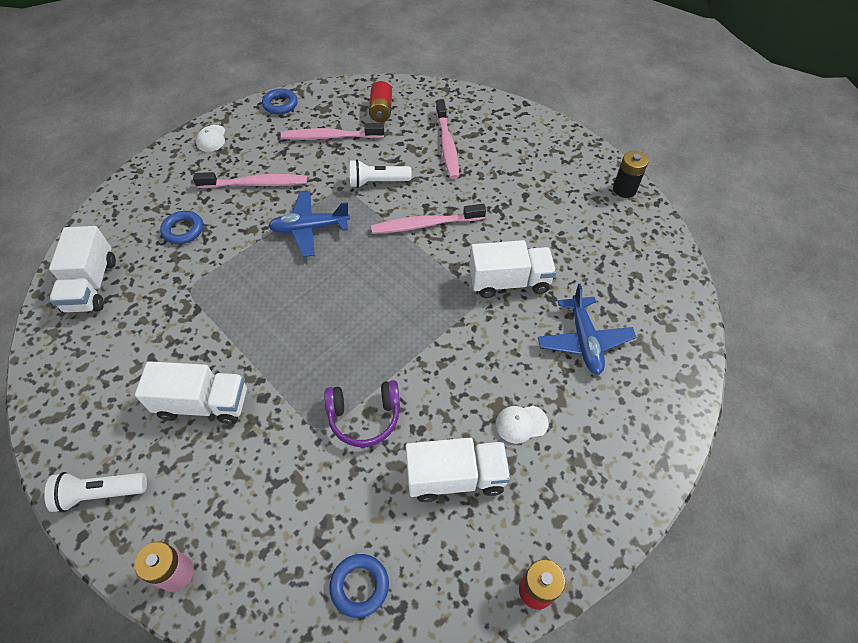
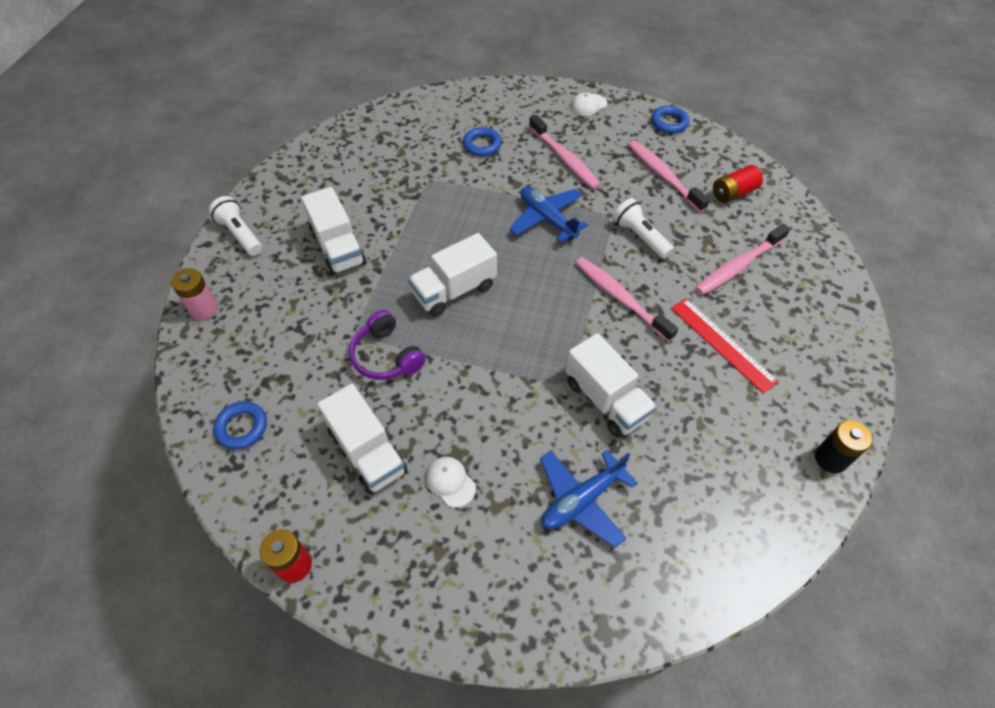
camera: 60 degrees right, 0 degrees up
(91, 285) = (395, 128): white truck -> white truck (454, 290)
(505, 191) = (722, 344): none -> red ruler

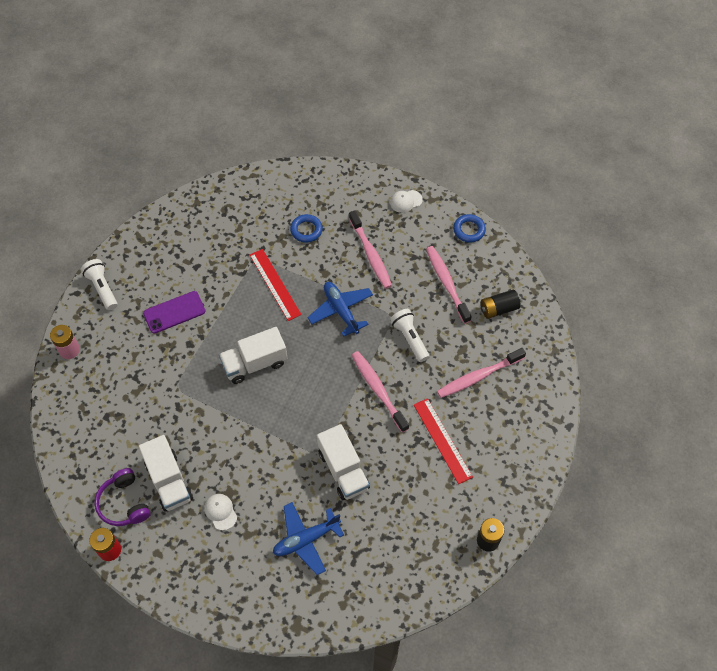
camera: 10 degrees right, 5 degrees up
(242, 427) = (87, 448): blue ring -> none
(338, 248) = (174, 312): white truck -> purple phone
(386, 356) = (194, 410): purple headphones -> purple headphones (124, 503)
(458, 202) = (275, 284): none -> red ruler
(733, 193) = (498, 309): red battery -> black battery

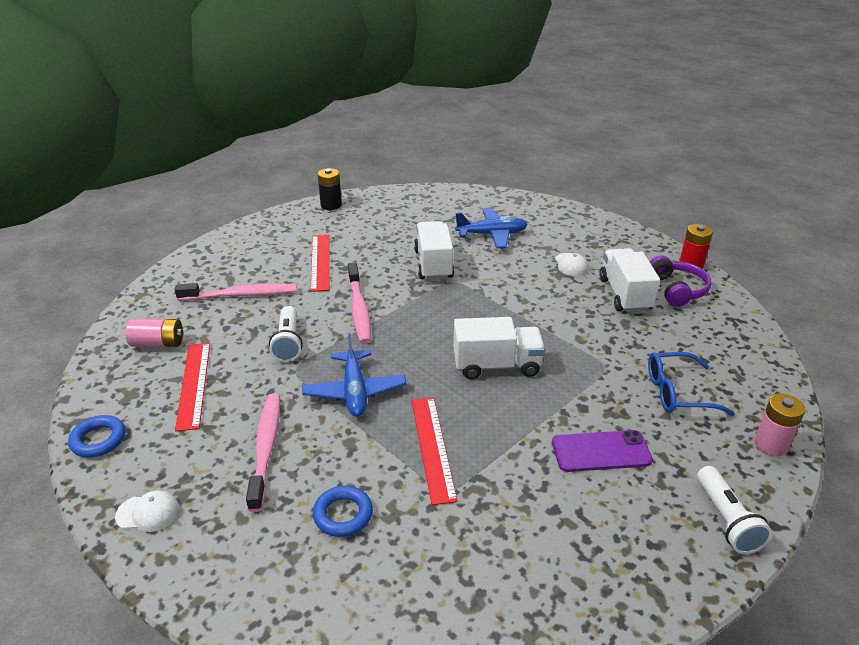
camera: 160 degrees left, 25 degrees down
(127, 377) = (677, 392): none -> blue glasses
(446, 283) = (193, 384): pink toothbrush -> red ruler
(498, 309) = (158, 343): black battery -> pink battery

